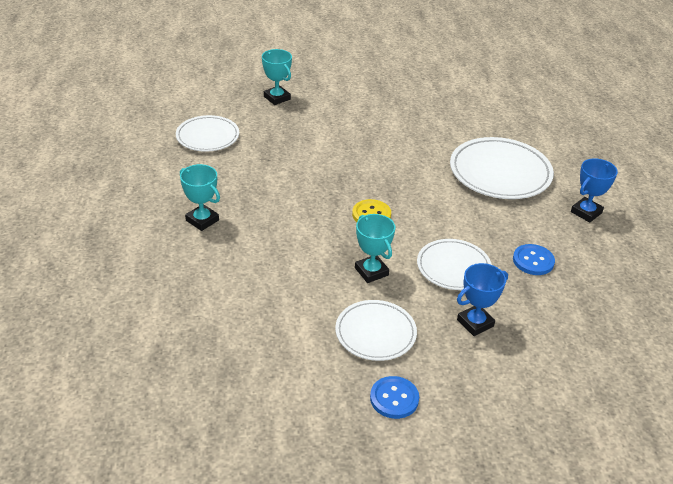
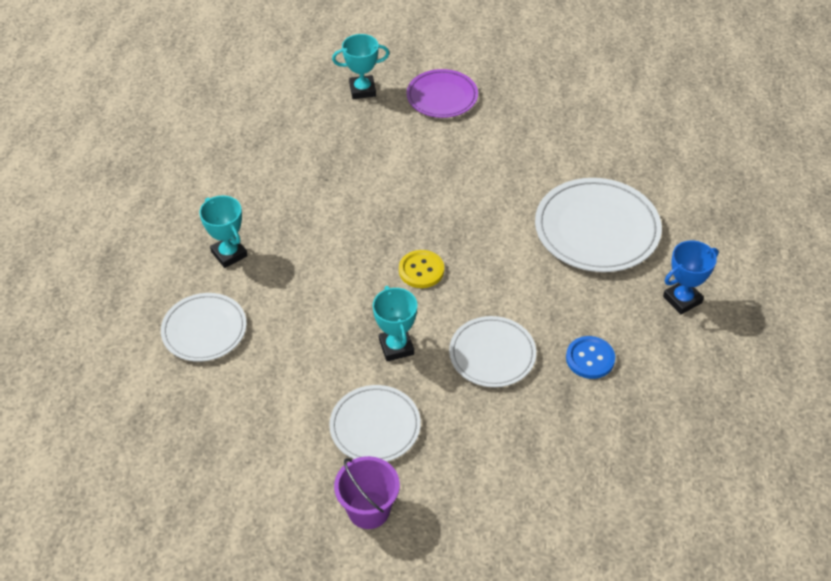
camera: 15 degrees right, 10 degrees up
(207, 136) = (266, 138): white plate -> white plate (204, 330)
(277, 98) = (362, 90): turquoise trophy -> turquoise trophy turned 75 degrees counterclockwise
(343, 97) = (442, 97): none -> purple plate
(394, 398) = (369, 510): blue button -> purple bucket
(475, 323) = (491, 431): blue trophy -> none

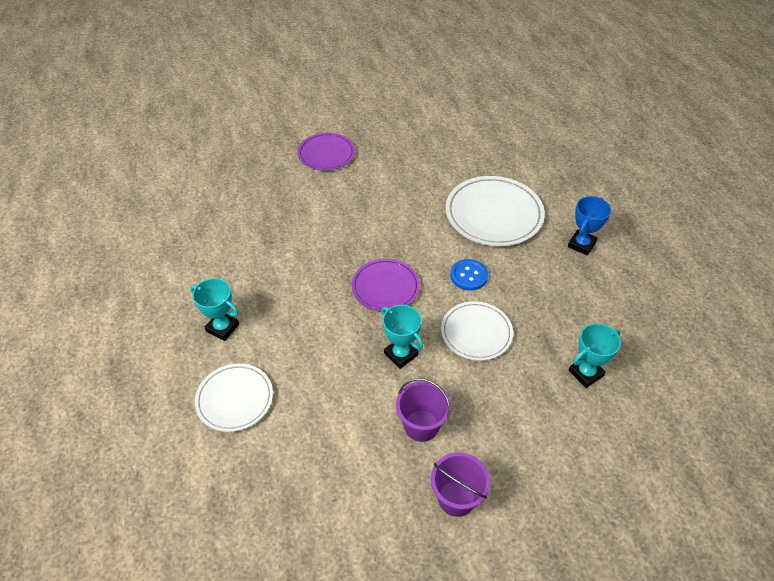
camera: 25 degrees left, 0 degrees up
(362, 90) = (262, 166): turquoise trophy -> turquoise trophy (585, 373)
(375, 426) = (421, 425): white plate -> purple bucket
(421, 270) = (385, 287): yellow button -> purple plate
(590, 358) = (547, 310): blue button -> blue button (469, 276)

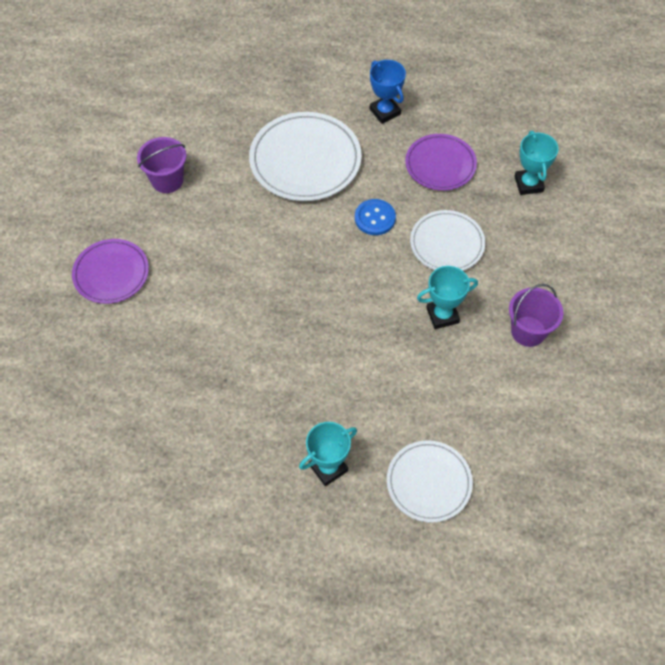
camera: 65 degrees left, 10 degrees up
(385, 287) = (352, 295): purple plate -> purple plate (440, 165)
(456, 498) = (609, 335): purple bucket -> purple bucket (167, 180)

